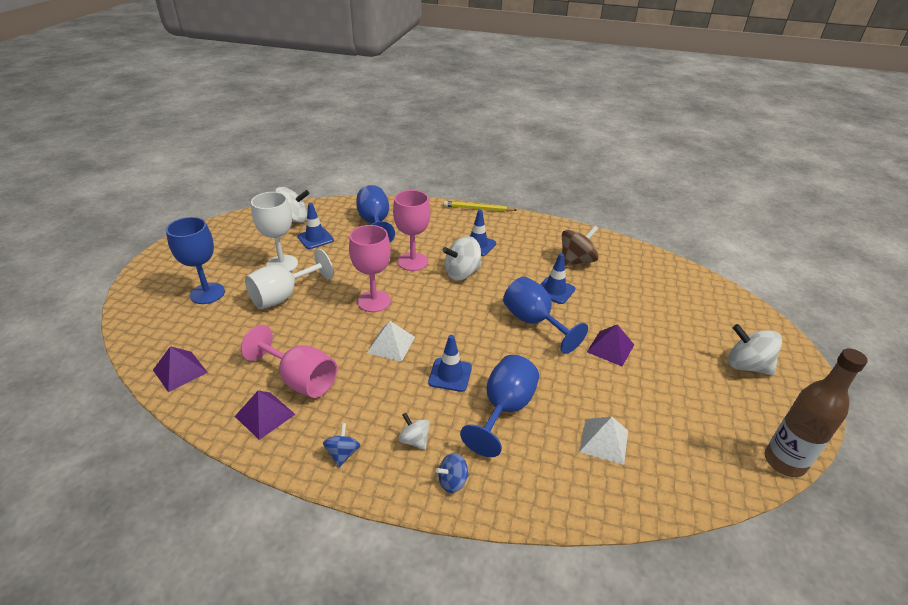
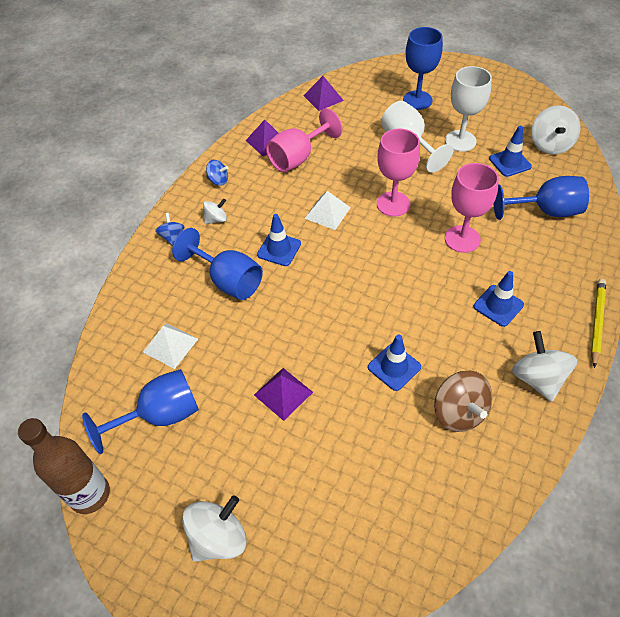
camera: 105 degrees right, 15 degrees up
(462, 273) = (437, 280): white spinning top -> white spinning top (537, 378)
(534, 322) = (339, 331): blue goblet -> blue goblet (160, 416)

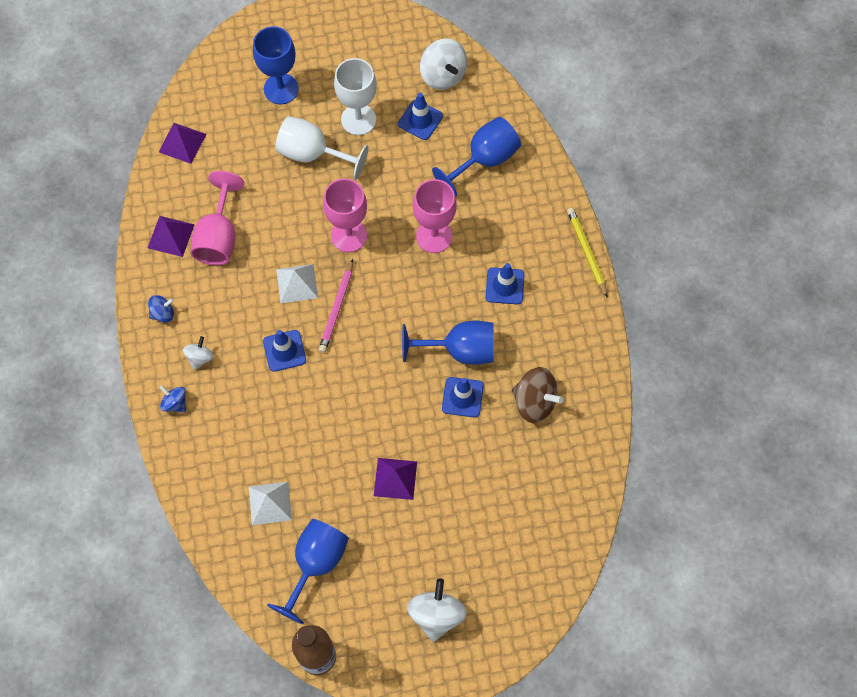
camera: 40 degrees left, 15 degrees up
(228, 280) = (265, 412): blue goblet -> blue goblet (459, 350)
(343, 244) = (336, 308): none -> pink pencil
(537, 378) = (572, 334): white spinning top -> none

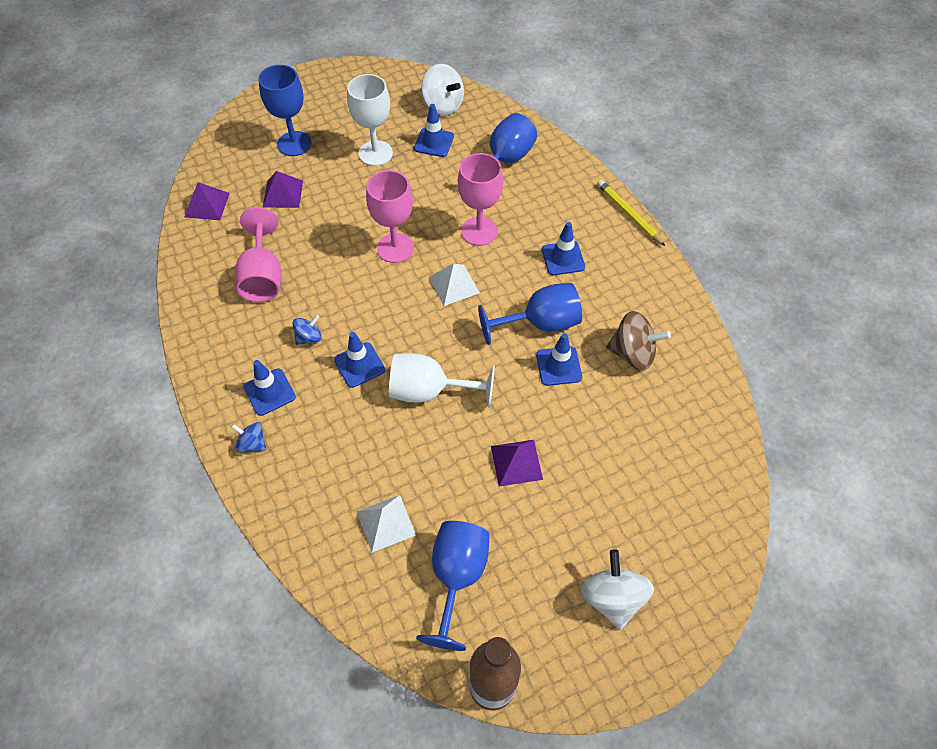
camera: 15 degrees left, 10 degrees down
(163, 313) = (219, 359): blue spinning top -> blue spinning top (309, 337)
(171, 236) = (213, 286): purple pyramid -> purple pyramid (283, 194)
(200, 357) = (269, 392): white spinning top -> blue traffic cone
(297, 283) = (355, 300): white pyramid -> white pyramid (454, 285)
(313, 154) = (340, 188): white goblet -> white goblet (430, 391)
(336, 308) = (402, 314): pink pencil -> none

